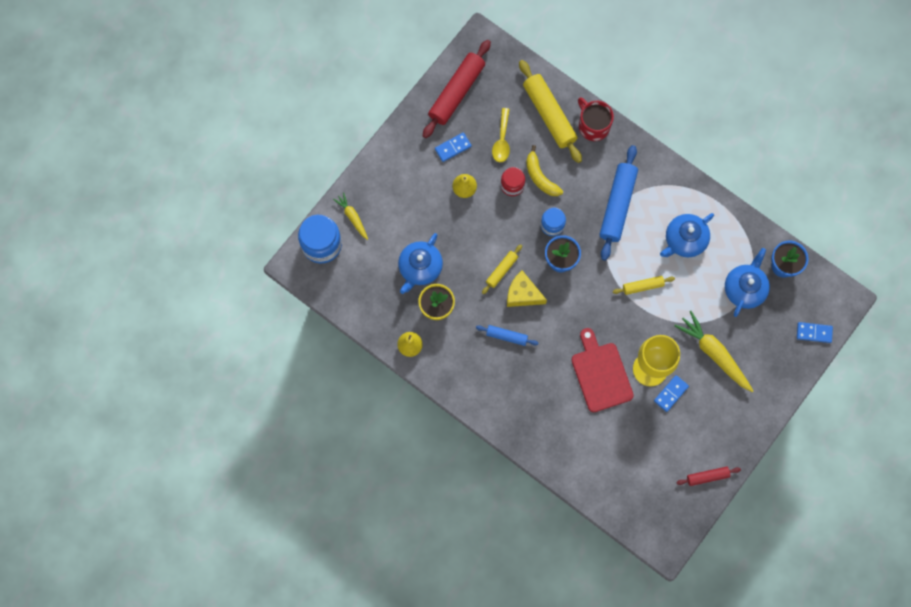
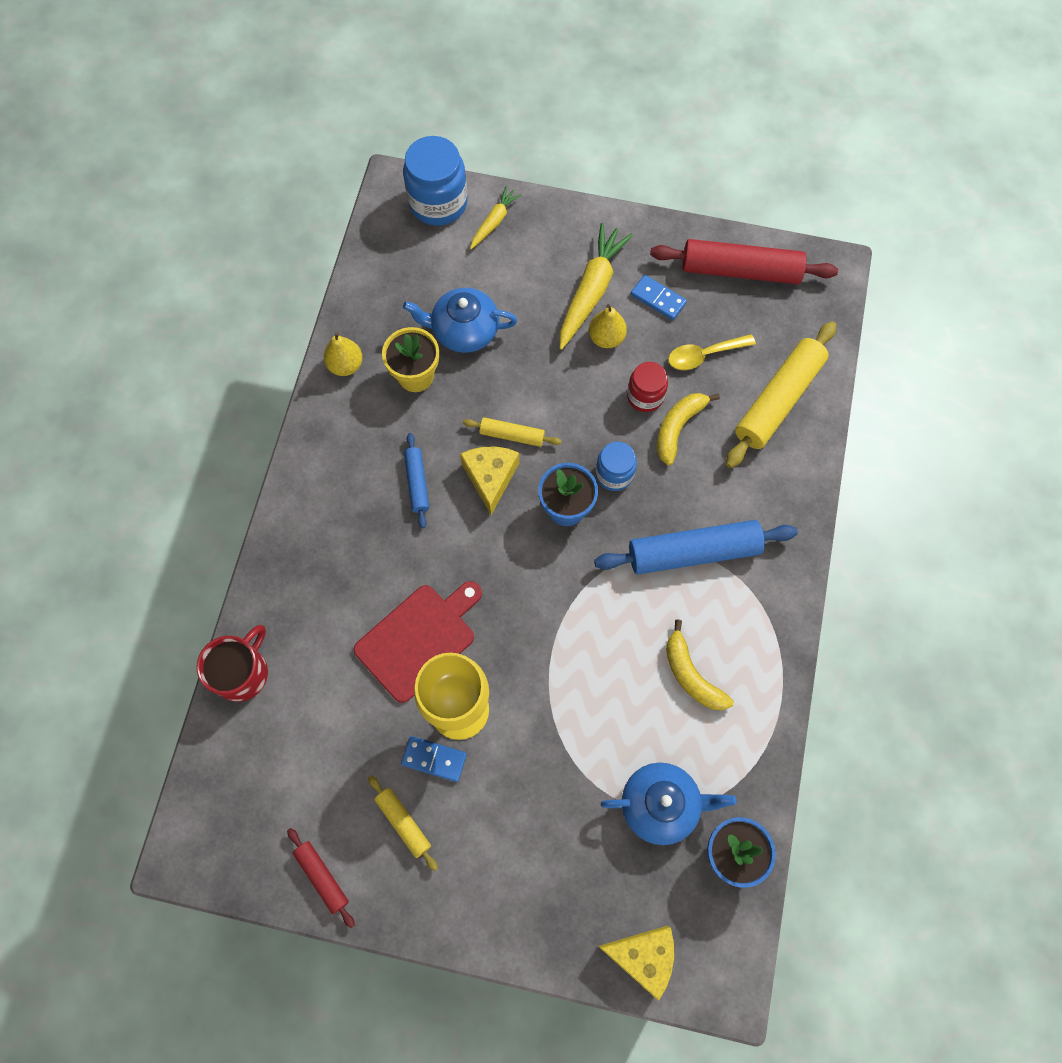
camera: 65 degrees right, 5 degrees down
(593, 125) = (796, 466): red mug -> red mug (242, 672)
(643, 286) = (586, 643): yellow rolling pin -> yellow rolling pin (403, 822)
(684, 240) = (691, 675): blue teapot -> yellow banana
(714, 353) = (530, 800): yellow carrot -> yellow carrot (591, 291)
(814, 333) = (643, 956): blue domino -> yellow cheese

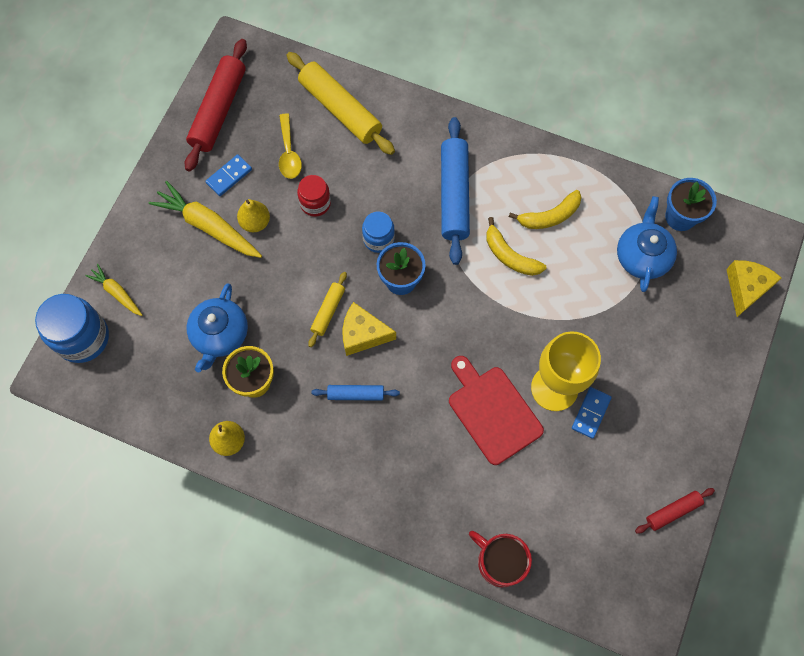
camera: 80 degrees left, 0 degrees up
(403, 822) = (637, 443): yellow rolling pin -> none
(678, 428) = (348, 185): yellow banana -> yellow banana (510, 255)

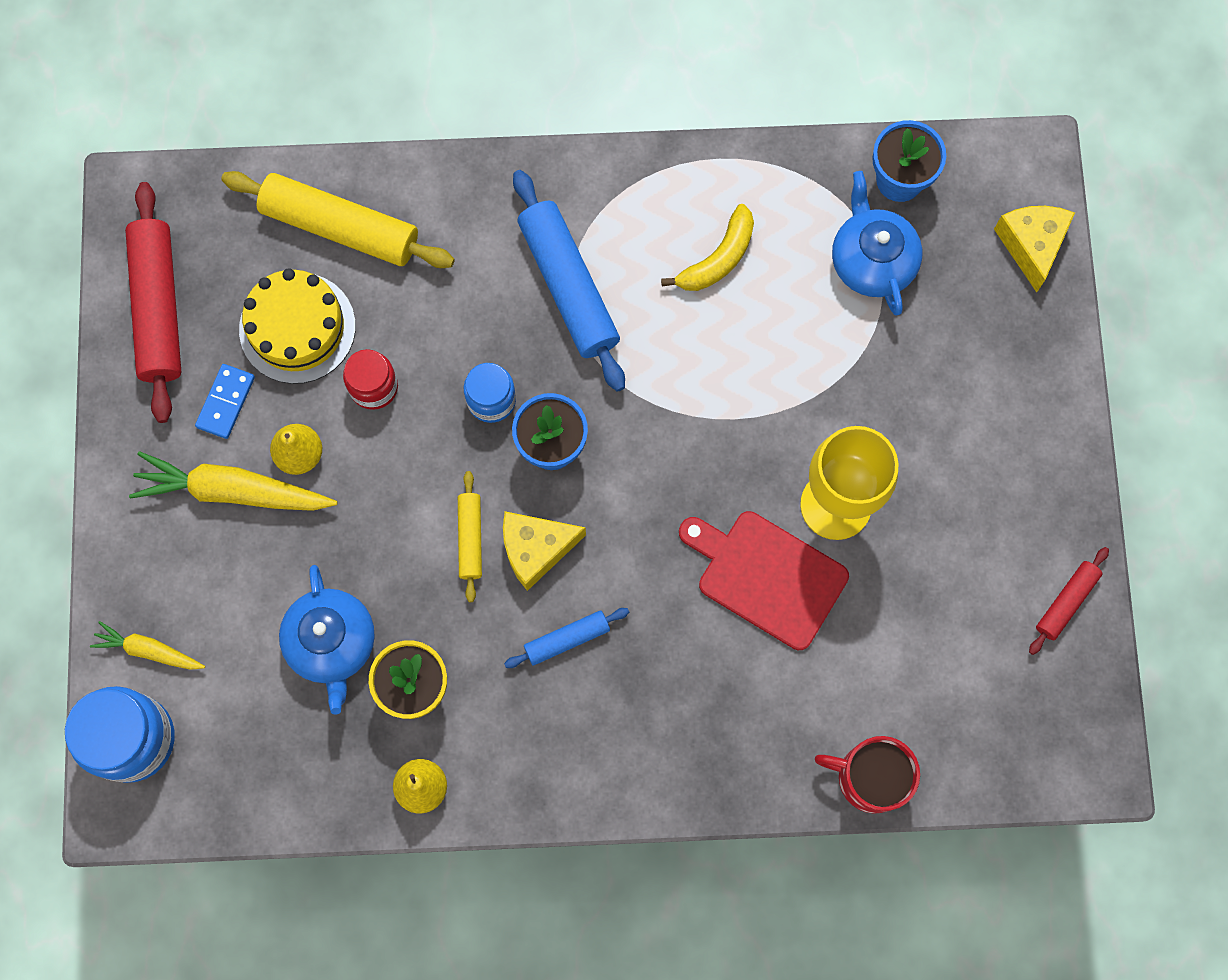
camera: 25 degrees left, 5 degrees up
(289, 153) = (297, 328): yellow spoon -> yellow cake
(510, 255) = (688, 341): yellow banana -> none
(591, 413) = (900, 517): blue domino -> none

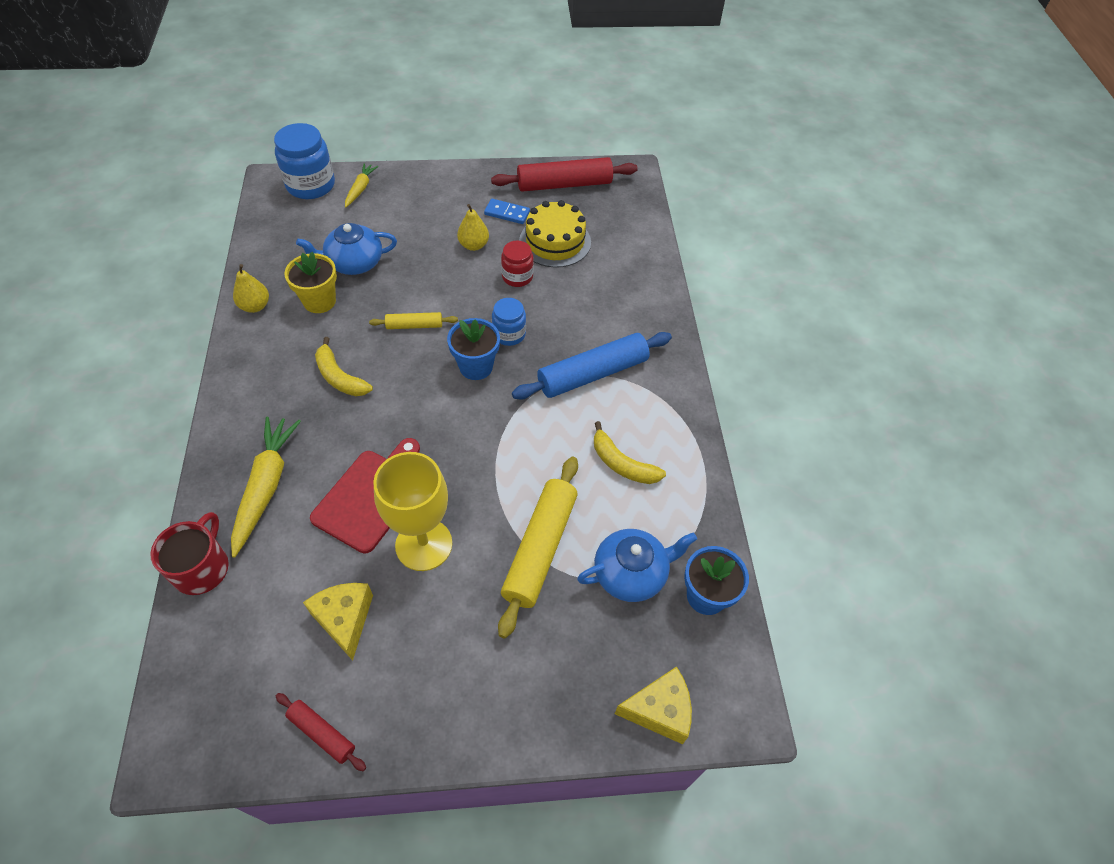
camera: 85 degrees right, 20 degrees down
(232, 491) = (452, 218): yellow carrot -> yellow carrot (266, 486)
(340, 228) = (622, 258): yellow rolling pin -> yellow rolling pin (540, 548)
(536, 549) = (404, 359): yellow cheese -> yellow cheese (344, 619)
(567, 639) = (339, 377): blue rolling pin -> yellow banana

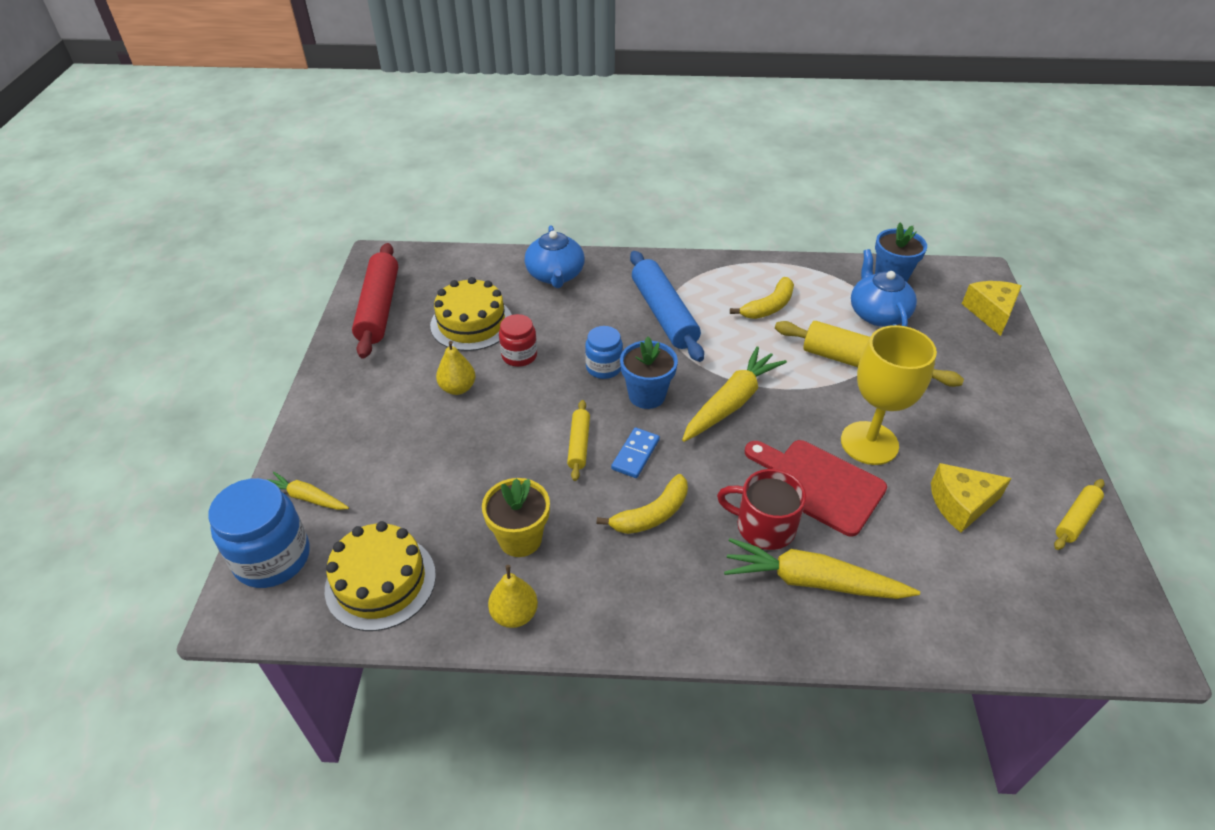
camera: 80 degrees left, 10 degrees down
(202, 568) = (927, 638): red mug -> red mug (764, 526)
(288, 237) = (380, 582): none -> yellow cake
(322, 733) = (1075, 519): red rolling pin -> yellow rolling pin
(354, 263) = (457, 503): blue teapot -> blue teapot (555, 275)
(472, 430) = (731, 402): none -> yellow carrot
(507, 213) = (411, 357): blue domino -> blue domino (635, 454)

